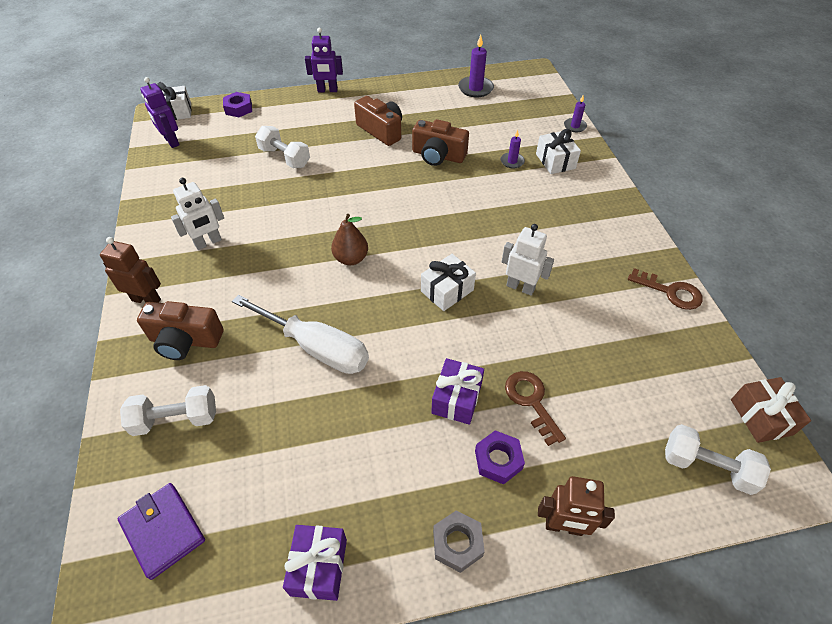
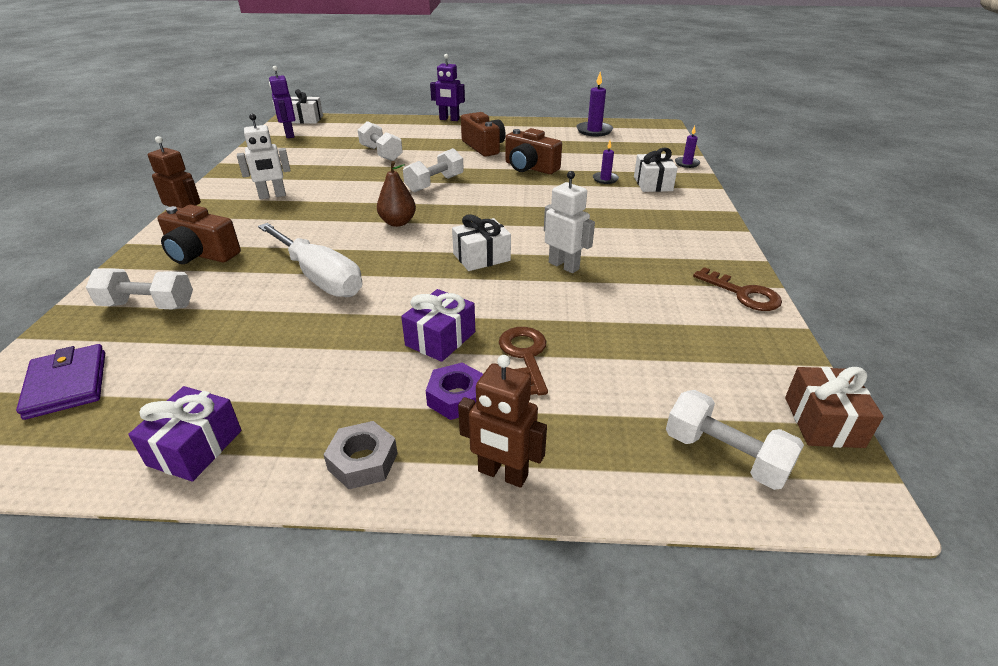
camera: 15 degrees right, 15 degrees down
(238, 108) = (361, 122): purple nut -> none
(359, 195) = (434, 184): none -> white dumbbell

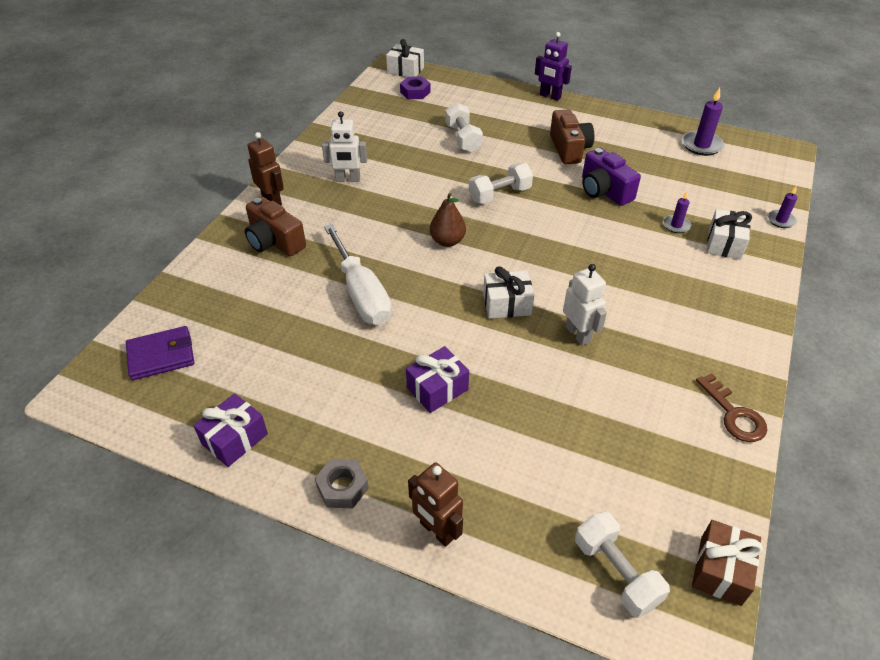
camera: 20 degrees right, 10 degrees up
(67, 384) = (161, 355): purple wallet -> purple wallet turned 75 degrees clockwise
(148, 305) = (225, 290): white dumbbell -> none
(289, 135) = (384, 92): purple robot -> none
(457, 397) = (429, 452): purple nut -> purple nut (415, 92)
(525, 355) = (499, 426): brown key -> none
(530, 167) = (604, 191): brown camera -> purple camera

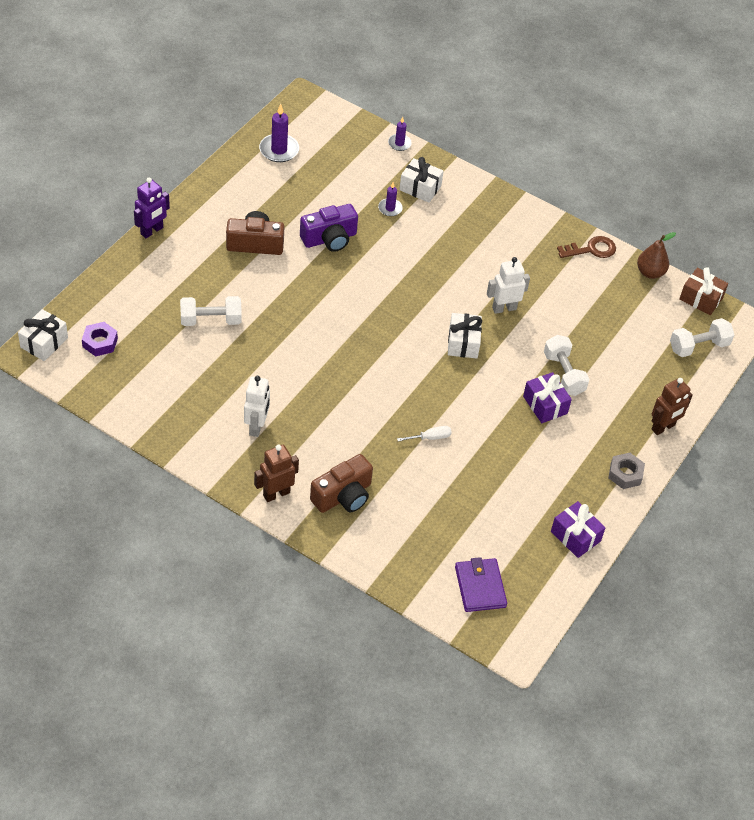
camera: 85 degrees left, 5 degrees up
(361, 293) = (430, 437): white screwdriver -> white screwdriver, size x0.41
(447, 241) = (374, 365): brown pear -> brown pear (650, 272)
(499, 194) = (315, 313): white dumbbell -> white dumbbell (563, 374)

